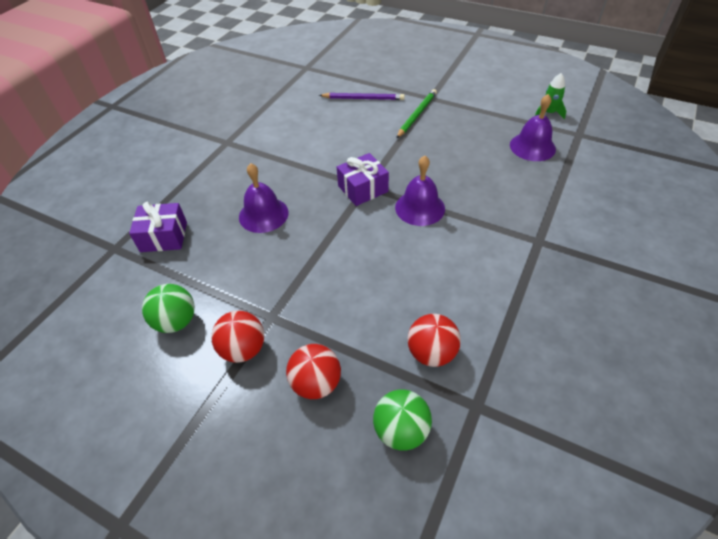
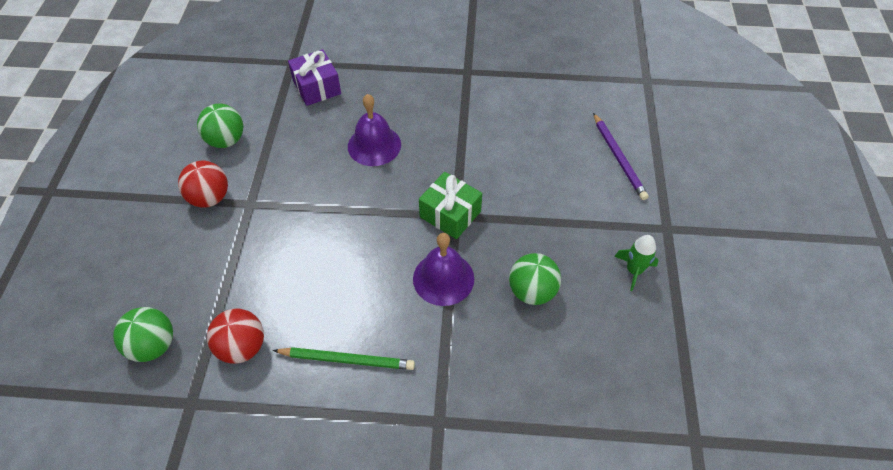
camera: 65 degrees right, 5 degrees up
(316, 383) = (187, 264): red ball -> none
(363, 189) = (450, 214): purple gift -> green gift
(417, 115) = (618, 224): green pencil -> green pencil (347, 359)
(451, 167) = (532, 291): none -> green ball
(532, 147) = (627, 379): purple bell -> none
(549, 113) = (725, 387): green rocket -> green rocket (634, 270)

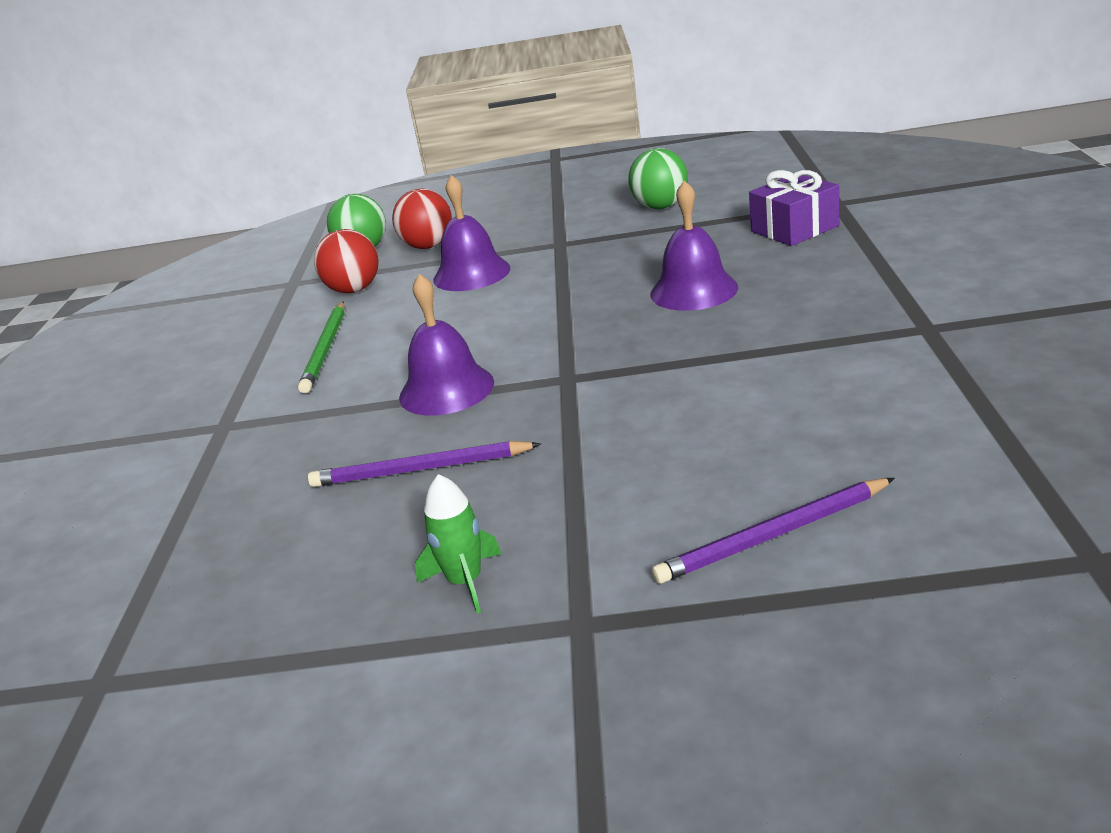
camera: 90 degrees right, 25 degrees down
(210, 198) = (563, 223): red ball -> red ball (428, 246)
(267, 261) = (471, 274): none -> purple bell
(450, 214) = (570, 373): green gift -> none
(532, 291) = (420, 469): green ball -> purple pencil

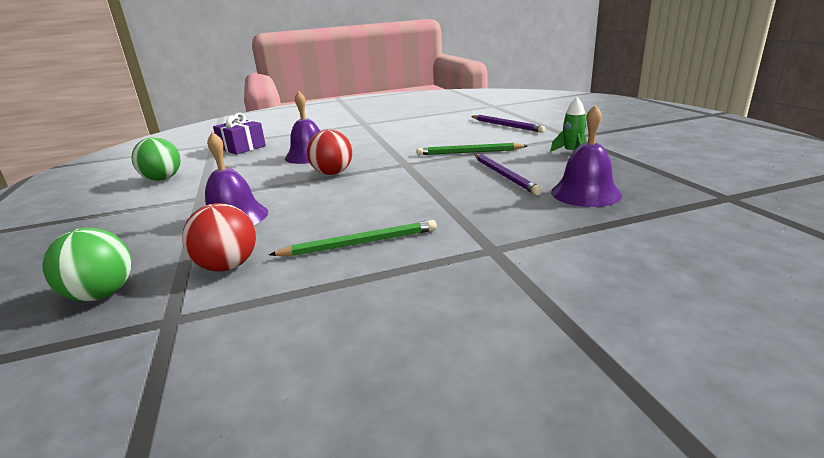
camera: 110 degrees left, 5 degrees down
(428, 246) = (139, 253): red ball -> red ball (332, 173)
(446, 389) = (421, 187): purple bell -> purple bell (585, 193)
(579, 449) = (469, 152): none -> green pencil

